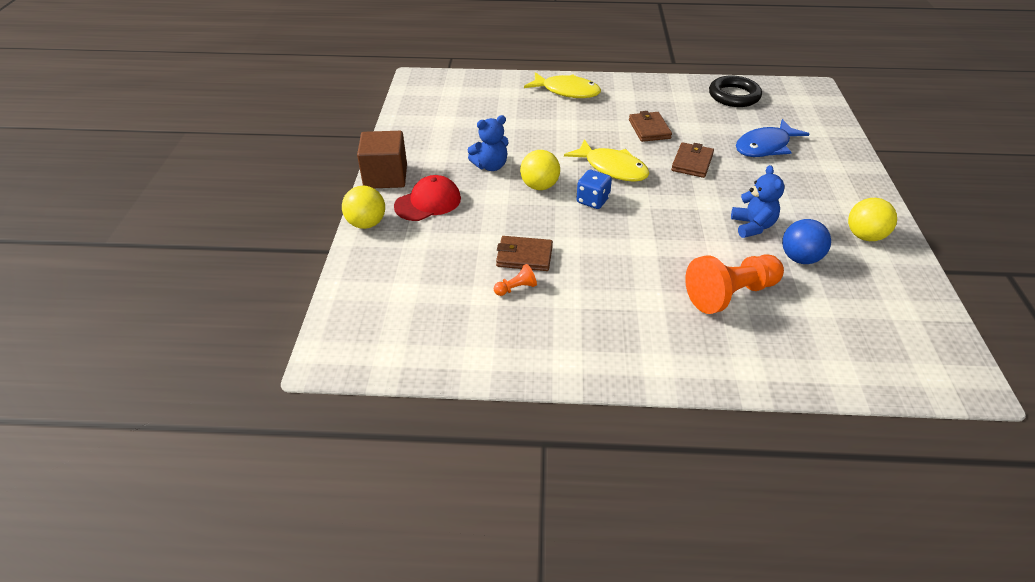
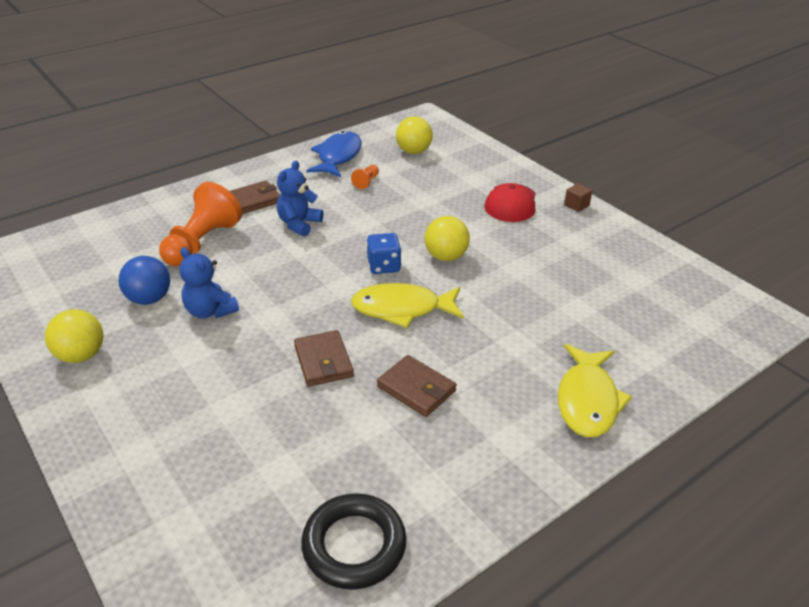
camera: 140 degrees right, 5 degrees down
(366, 223) = (525, 172): yellow ball -> yellow ball (413, 151)
(385, 176) = (576, 205): brown cube -> brown cube, size x0.44
(490, 166) = (514, 254): blue teddy bear -> blue teddy bear (299, 224)
(524, 256) = (386, 201): brown wallet -> brown wallet (253, 200)
(567, 91) = (587, 400): yellow fish -> yellow fish turned 60 degrees counterclockwise
(765, 146) = (245, 441): blue fish -> blue fish (338, 157)

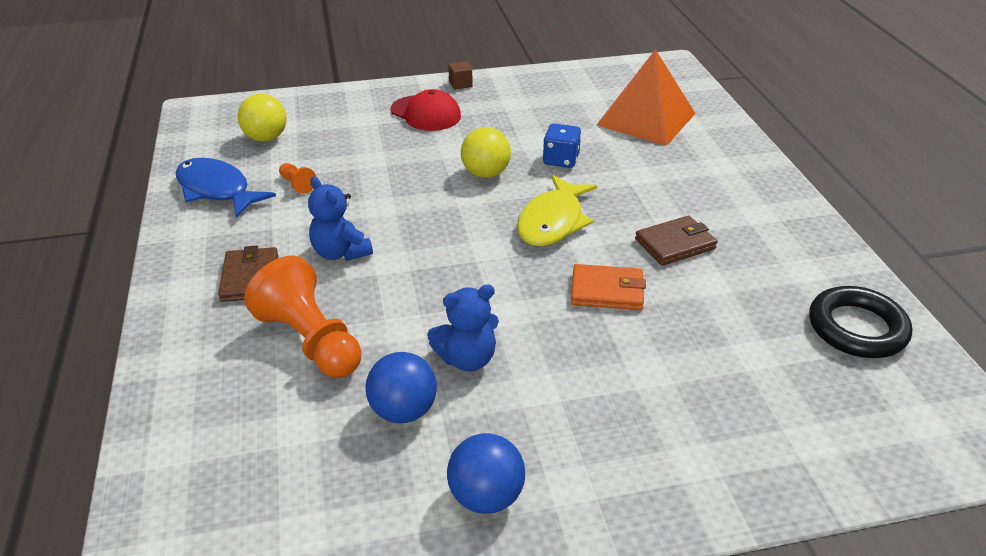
camera: 65 degrees left, 0 degrees up
(81, 355) = (486, 497): yellow ball -> blue ball
(323, 361) = (607, 291): brown wallet -> orange wallet
(384, 266) = (472, 214): blue dice -> blue dice (561, 160)
(587, 400) = (726, 164): yellow fish -> none
(625, 325) = (646, 119): none -> orange pyramid

